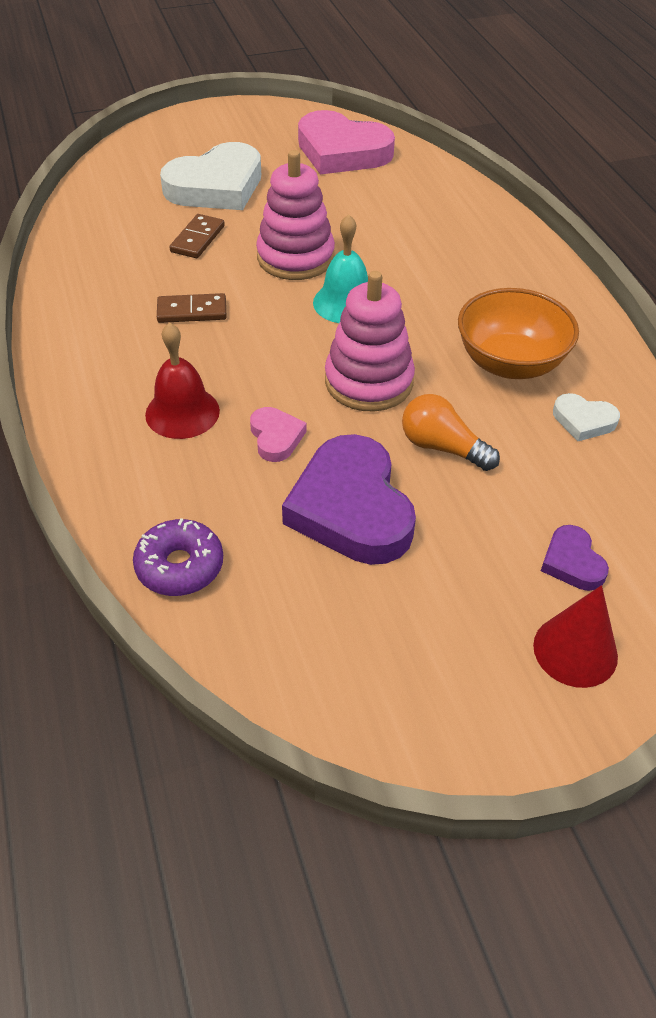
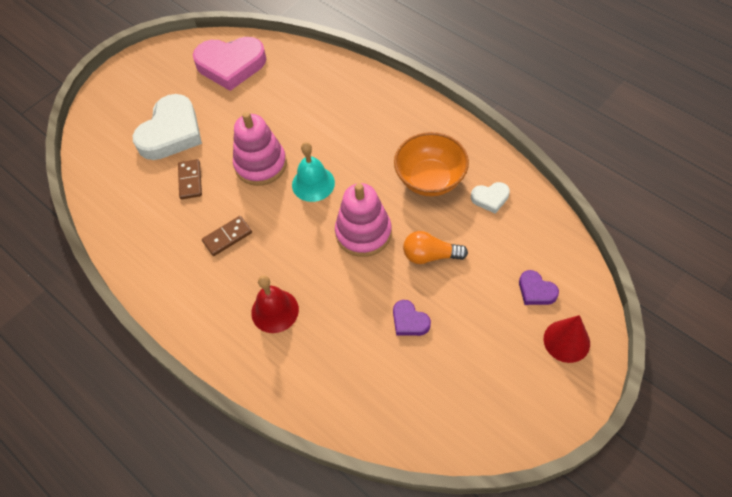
camera: 25 degrees left, 10 degrees up
(180, 566) = (346, 408): purple donut -> none
(276, 437) = (339, 298): pink heart -> none
(351, 508) = (409, 321): purple heart -> purple heart, size x0.47

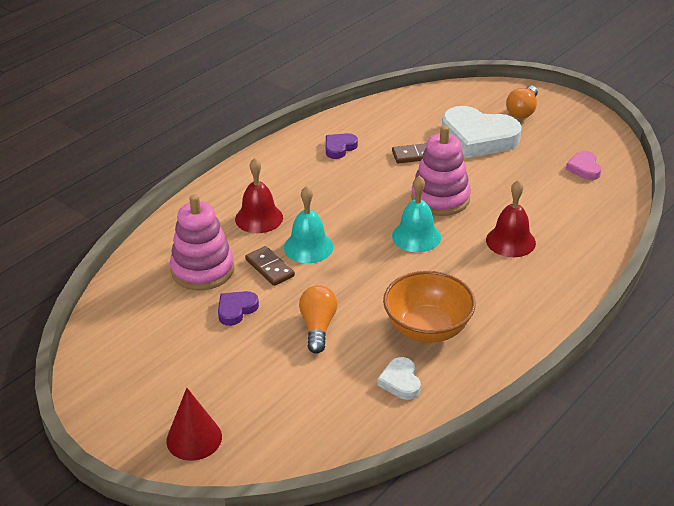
camera: 85 degrees right, 20 degrees down
(134, 98) = (522, 111): none -> orange light bulb
(227, 237) = (346, 183): brown domino -> brown domino (269, 268)
(231, 65) = (584, 168): pink heart -> pink heart, size x0.47
(322, 266) = (308, 247): none -> turquoise bell
(324, 120) = (510, 241): none -> red bell
(363, 233) = (350, 275): pink stacking toy -> pink stacking toy (202, 270)
(536, 291) = (263, 416): purple heart -> purple heart (339, 148)

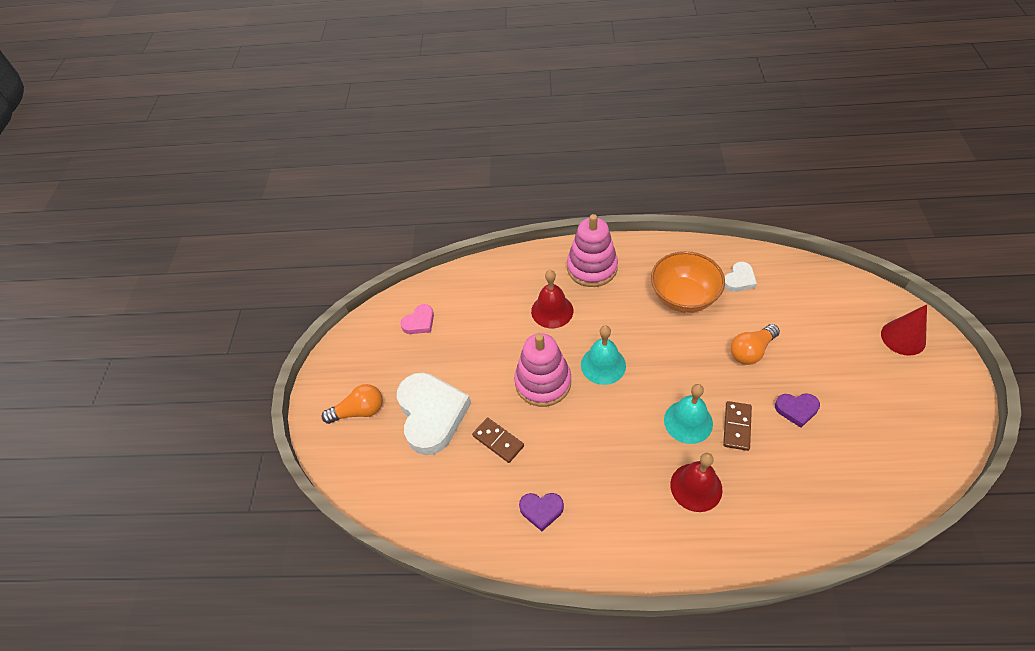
camera: 125 degrees left, 15 degrees up
(202, 270) = (792, 469): pink stacking toy -> pink stacking toy (592, 268)

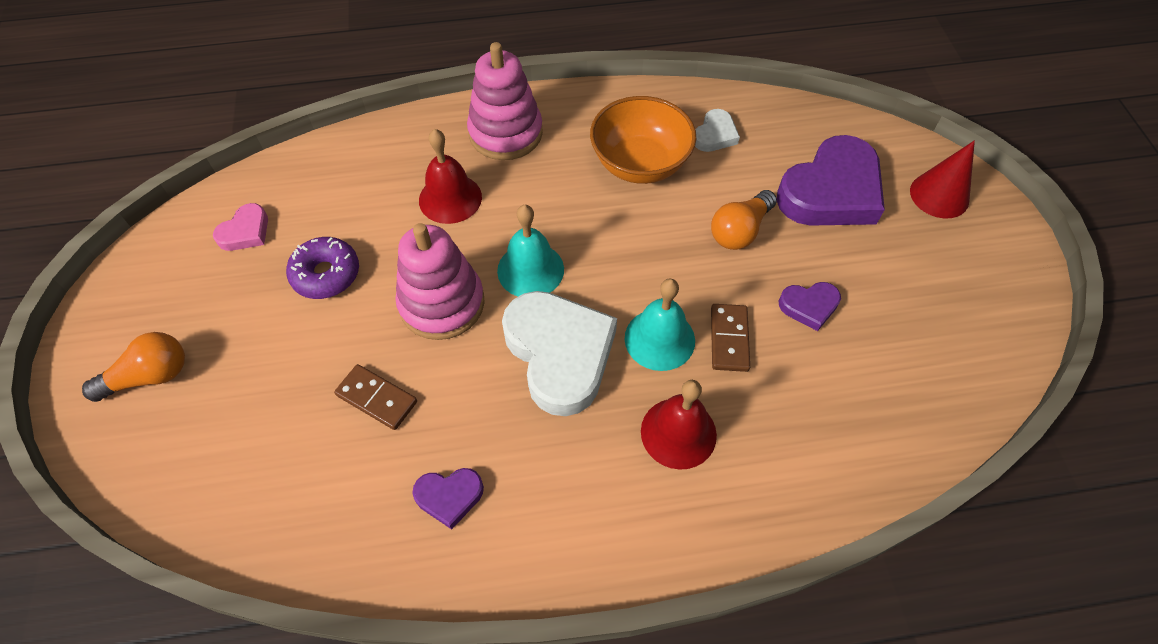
camera: 15 degrees left, 5 degrees up
(431, 414) = (269, 369): white heart -> white heart (559, 354)
(469, 355) = (326, 274): none -> purple donut
(821, 328) = (831, 191): none -> purple heart

